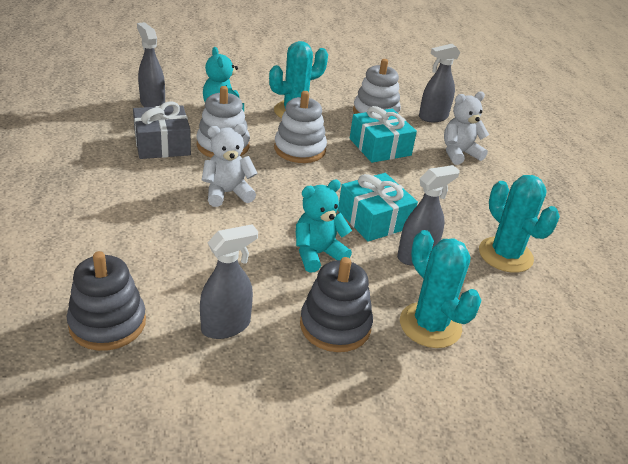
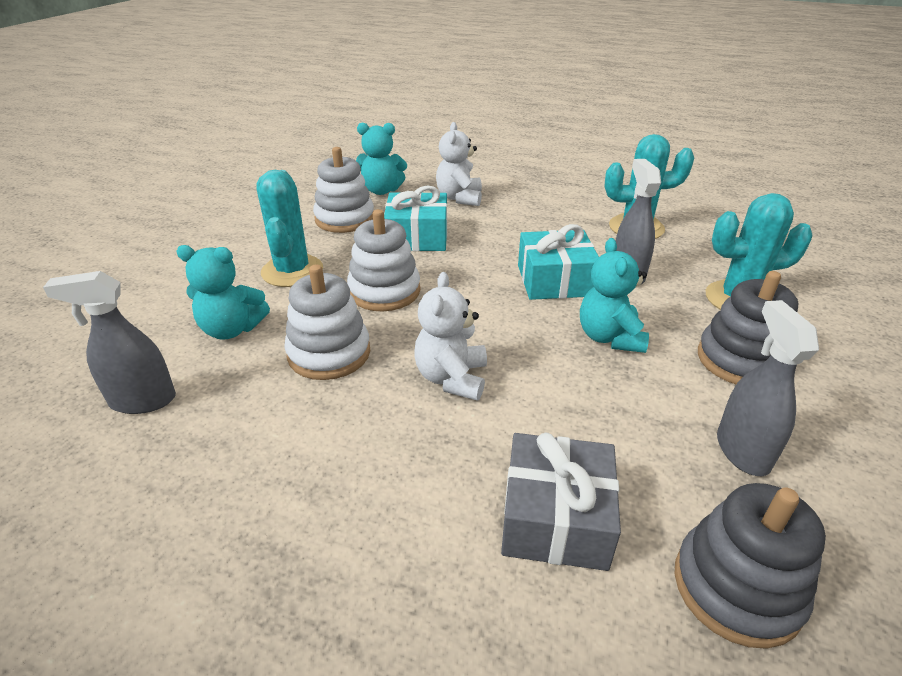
camera: 60 degrees left, 0 degrees up
(162, 144) = (278, 416): grey gift -> grey gift (555, 517)
(433, 117) = (381, 190): grey spray bottle -> turquoise teddy bear

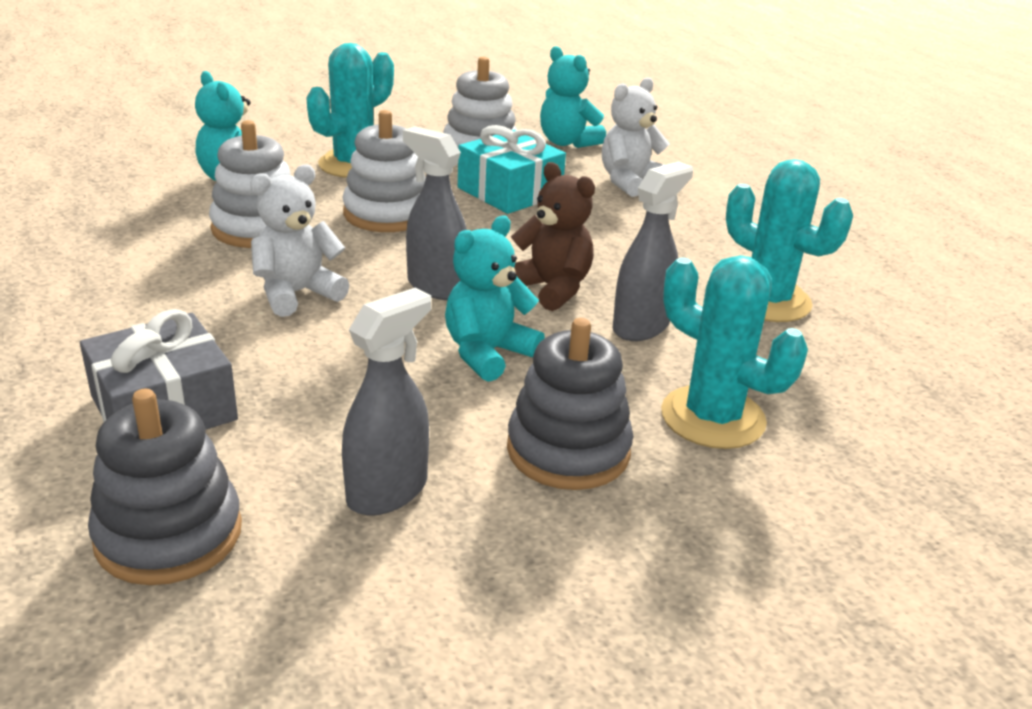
camera: 45 degrees right, 5 degrees down
(142, 401) = (108, 188): grey spray bottle -> grey spray bottle (436, 287)
(555, 280) = (551, 288): turquoise gift -> brown teddy bear

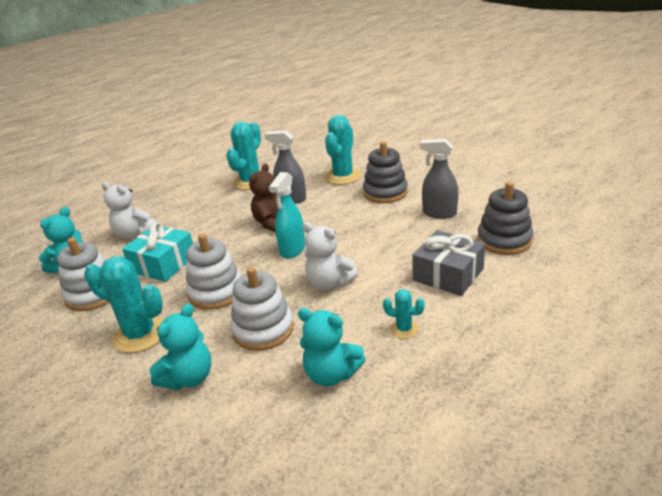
camera: 105 degrees left, 0 degrees up
(104, 319) = (404, 329): none -> turquoise cactus
(436, 287) = (292, 249): grey spray bottle -> turquoise spray bottle
(487, 353) = (339, 221): turquoise teddy bear -> turquoise teddy bear (331, 374)

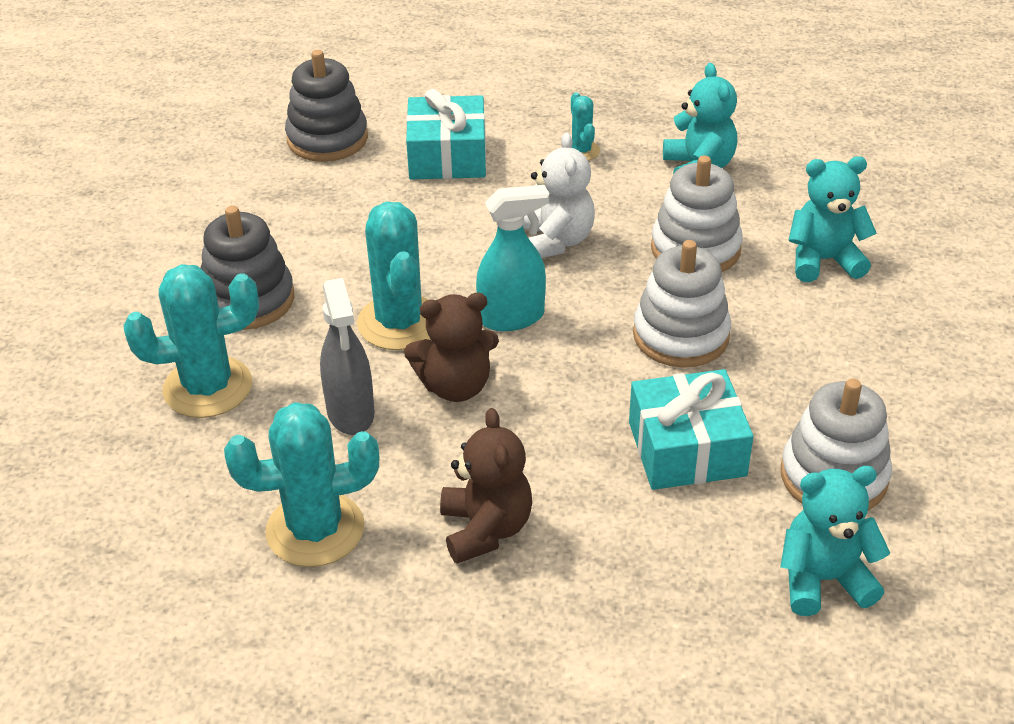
camera: 130 degrees left, 10 degrees up
(134, 234) = (655, 577): white teddy bear -> none
(140, 334) = (827, 351): turquoise cactus -> turquoise cactus (399, 323)
(203, 209) = (485, 529): none -> brown teddy bear
(439, 213) = (287, 215): grey spray bottle -> none
(448, 274) = (447, 156): grey gift -> turquoise gift

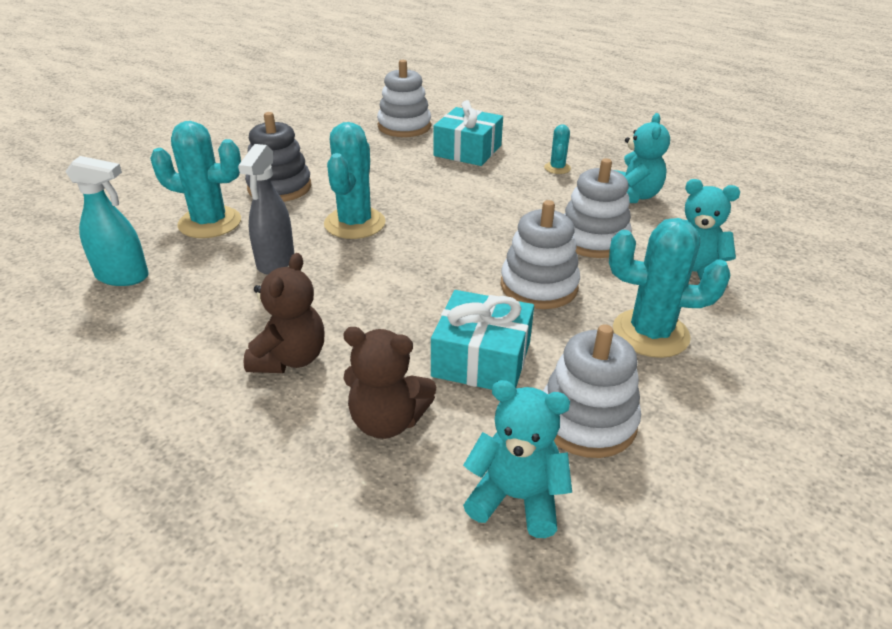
camera: 25 degrees right, 5 degrees down
(315, 530) = (184, 319): turquoise cactus -> turquoise cactus (650, 333)
(327, 139) = (404, 126): grey stacking toy -> white stacking toy
(455, 386) = (355, 267): brown teddy bear -> brown teddy bear (387, 421)
(512, 317) = (429, 241): turquoise spray bottle -> turquoise spray bottle (123, 276)
(556, 241) = (497, 209): white teddy bear -> none

